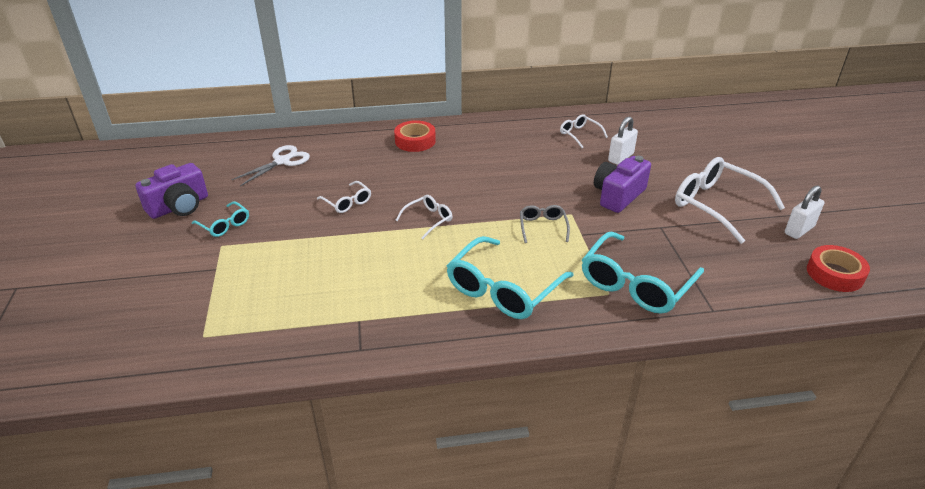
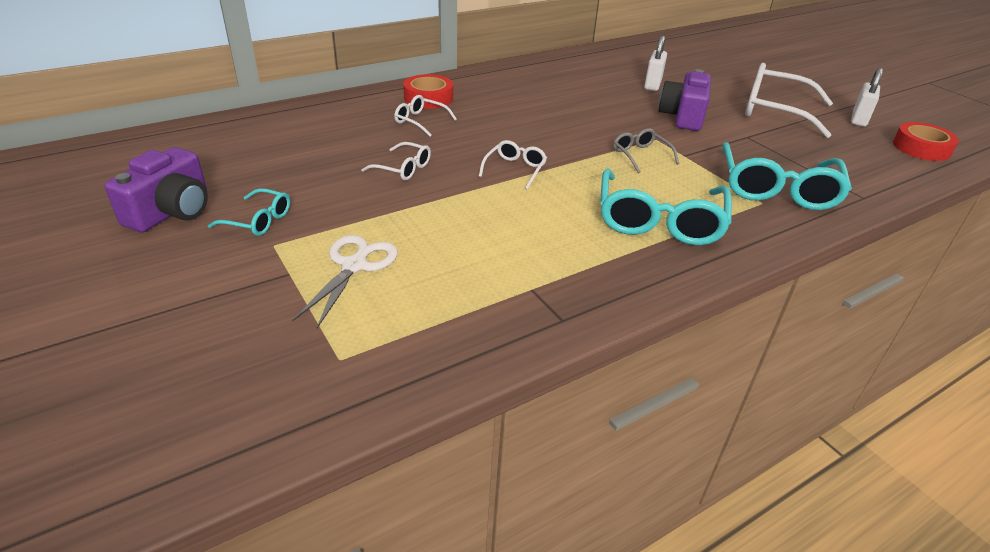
camera: 25 degrees left, 0 degrees up
(282, 161) = (280, 139): white scissors -> white scissors (354, 265)
(579, 134) = (595, 71): white glasses -> white glasses (420, 121)

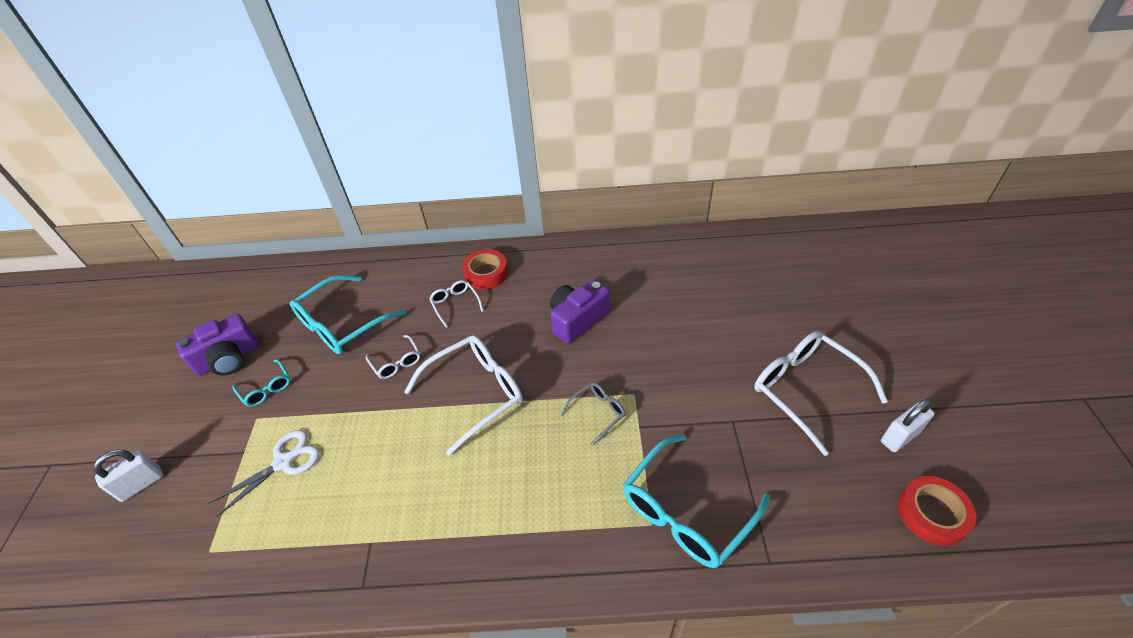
camera: 35 degrees right, 10 degrees up
(515, 169) = (475, 393): white glasses -> white glasses, size x2.00
(640, 155) = (597, 413): grey glasses -> grey glasses turned 45 degrees clockwise
(652, 85) = (707, 308): white padlock -> white padlock (141, 484)
(659, 220) = (534, 507): turquoise glasses -> turquoise glasses (342, 324)
(683, 116) = (693, 368): purple camera -> purple camera (577, 320)

